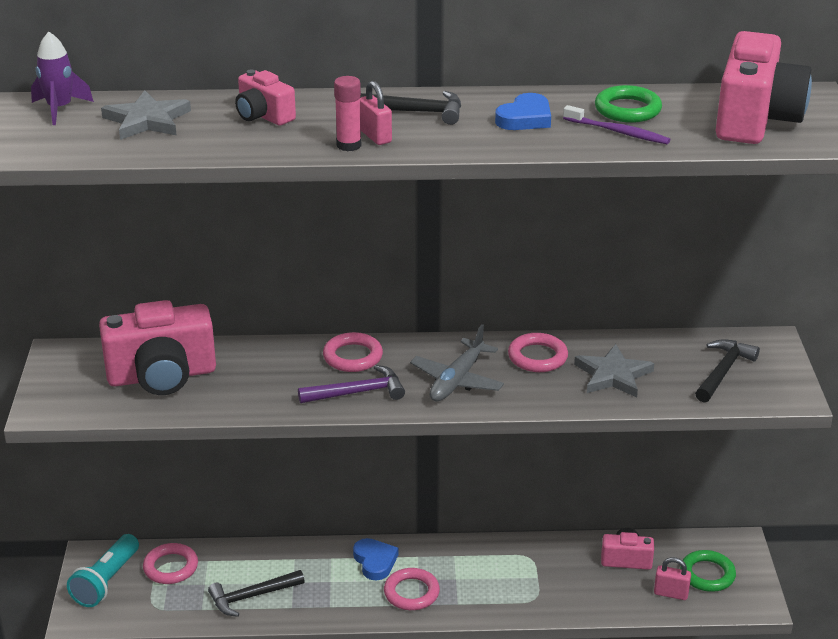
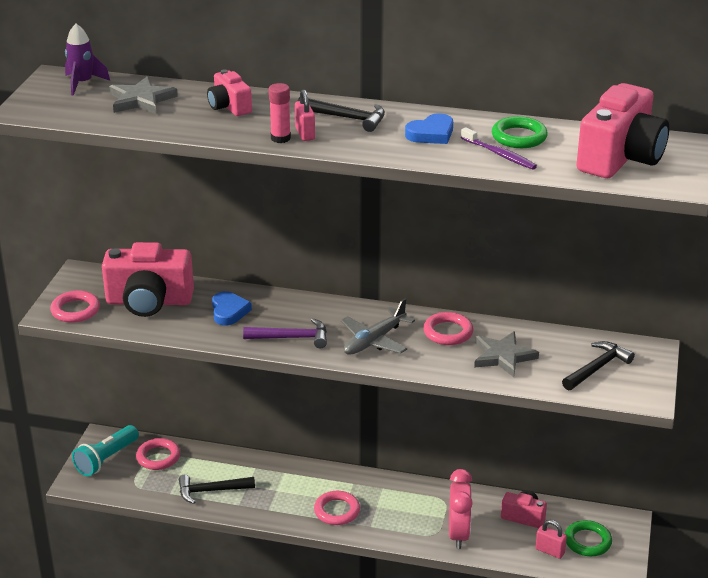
camera: 15 degrees right, 0 degrees up
(353, 357) = (301, 309): pink ring -> pink ring (75, 310)
(375, 561) = (317, 481): blue heart -> blue heart (229, 311)
(562, 593) = (458, 534): none -> pink clock

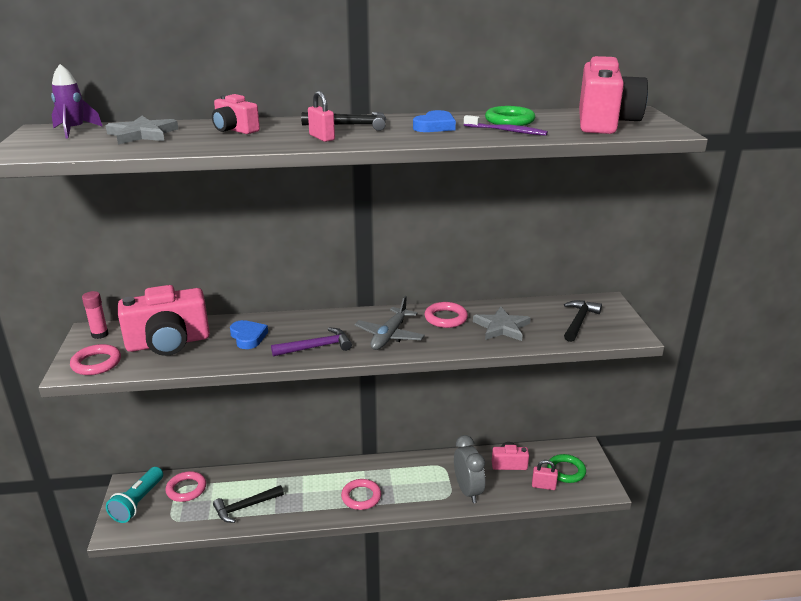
camera: 20 degrees left, 5 degrees down
(280, 138) = (301, 142): pink glue stick -> pink glue stick (100, 334)
(458, 534) = (468, 491): pink clock -> grey clock

